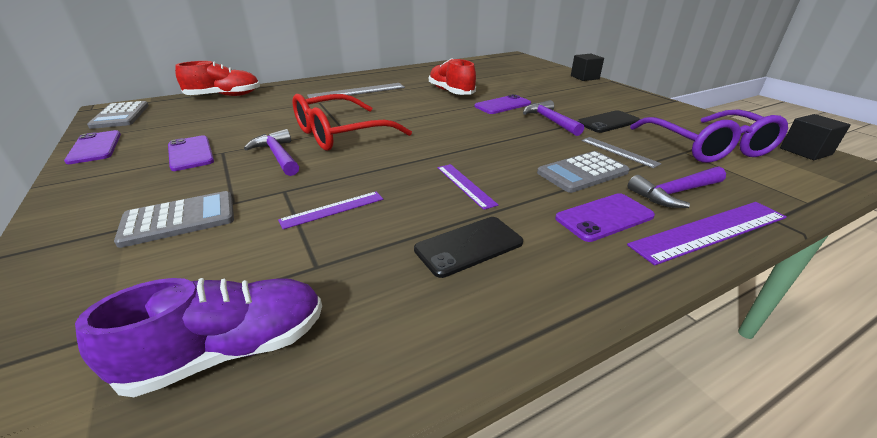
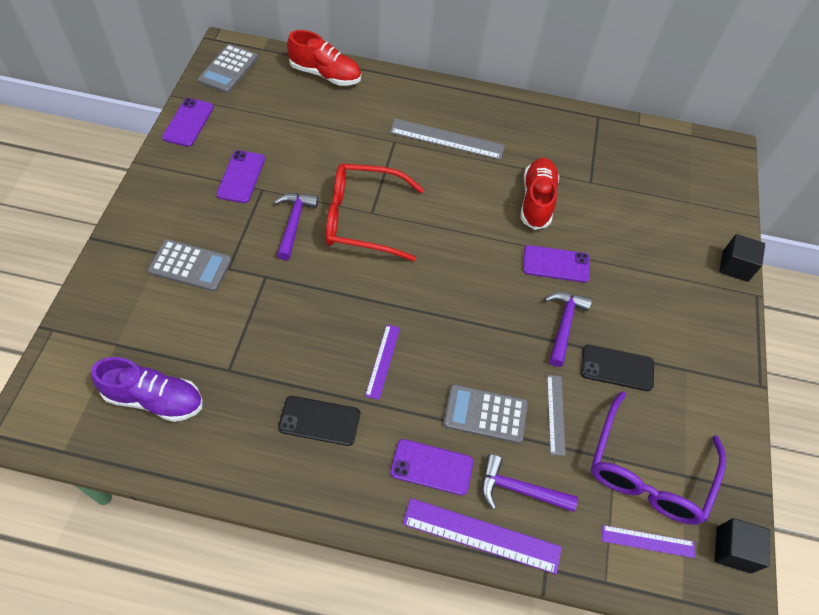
camera: 35 degrees right, 25 degrees up
(332, 209) = (277, 322): purple ruler -> purple ruler (648, 541)

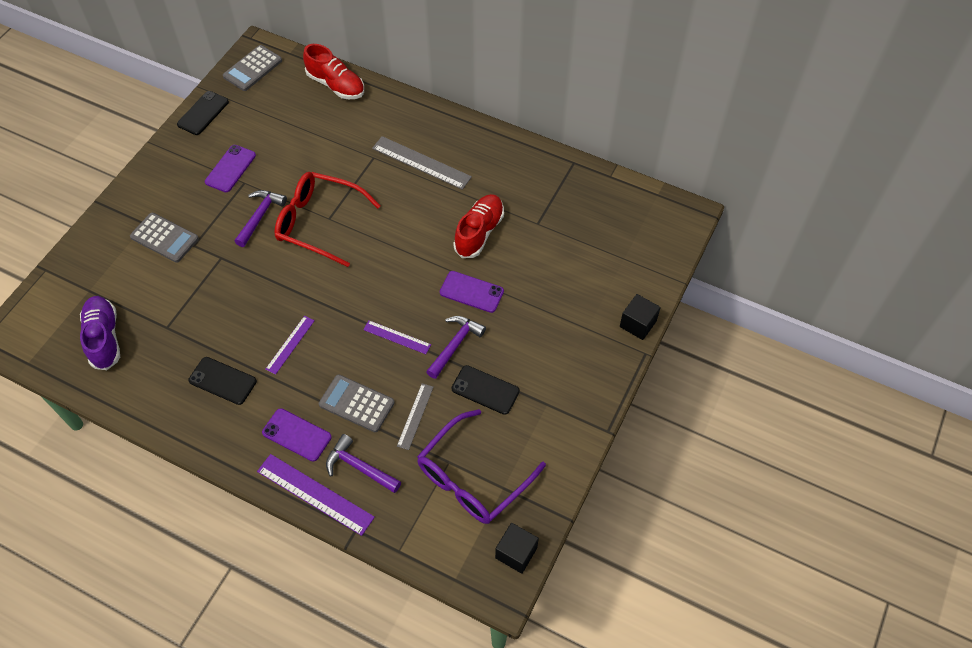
camera: 20 degrees right, 0 degrees up
(154, 399) = (104, 338): purple shoe -> purple shoe turned 135 degrees counterclockwise
(188, 122) = (203, 113): purple phone -> black phone
(648, 541) = (447, 529): purple ruler -> purple ruler (397, 337)

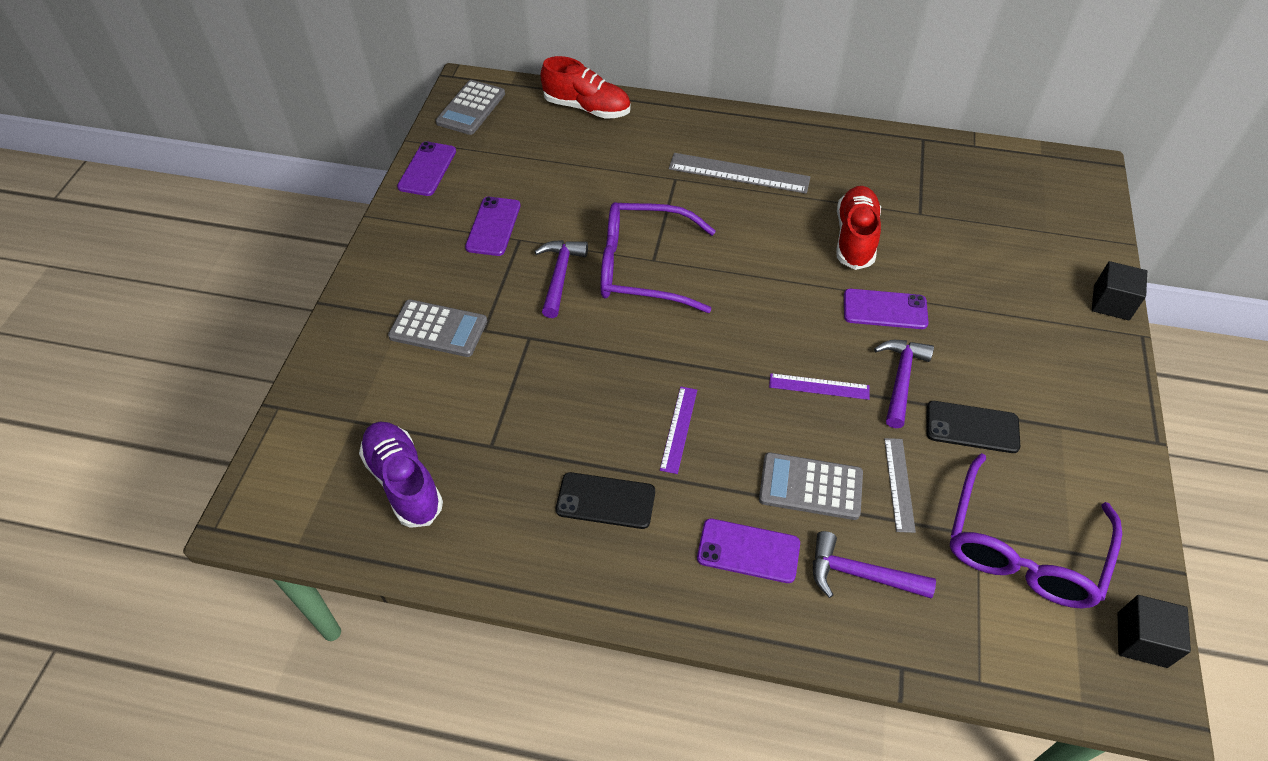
camera: 15 degrees left, 5 degrees down
(203, 113) = (427, 169): black phone -> purple phone
(315, 494) = (817, 630): purple ruler -> none
(319, 223) = (643, 268): red glasses -> purple glasses

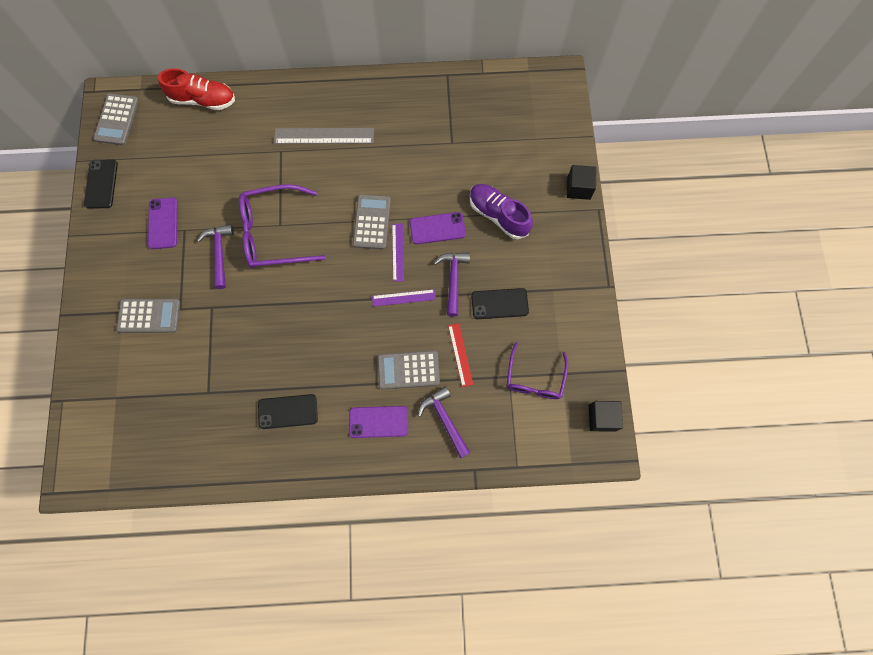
camera: 15 degrees left, 20 degrees up
(404, 482) = (160, 431): purple shoe -> purple shoe (498, 215)
(427, 169) = (101, 184): purple phone -> black phone
(678, 429) = (322, 350): purple ruler -> purple ruler (397, 252)
(787, 282) = (372, 222): none -> grey calculator
(855, 238) = (411, 174): red shoe -> none
(859, 574) = (444, 419): purple hammer -> purple hammer turned 60 degrees clockwise
(899, 484) = (460, 354): grey ruler -> red ruler
(1022, 548) = (534, 378): purple glasses -> purple glasses, size x0.65

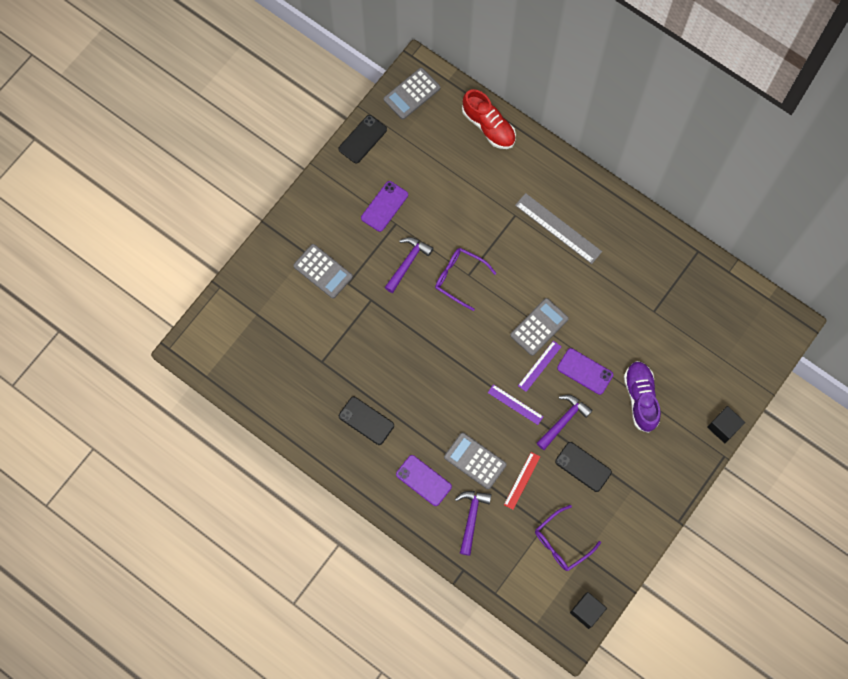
camera: 40 degrees right, 0 degrees up
(274, 233) = (459, 278): purple glasses -> purple glasses, size x0.65

